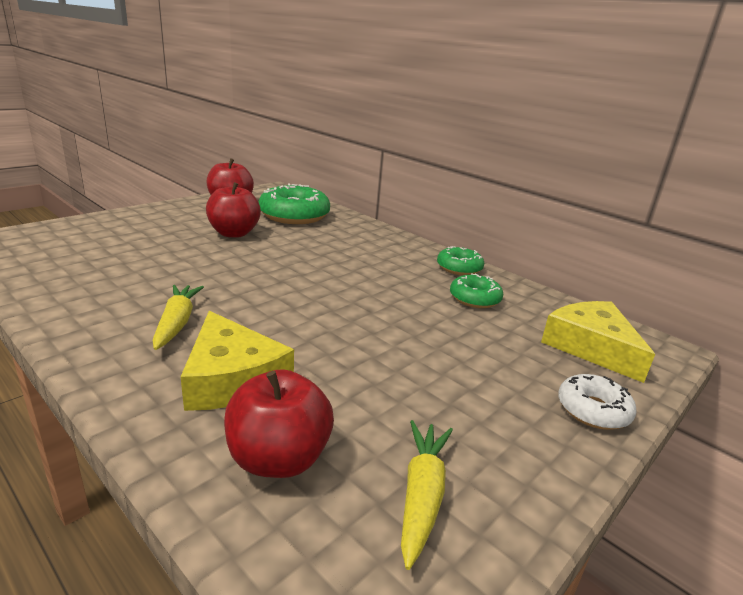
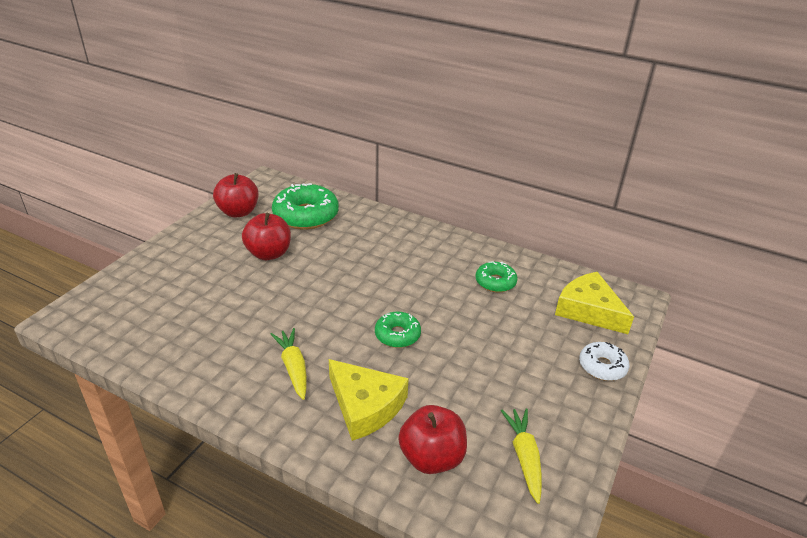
camera: 15 degrees left, 10 degrees up
(459, 268) = (471, 249): green donut -> green donut (397, 335)

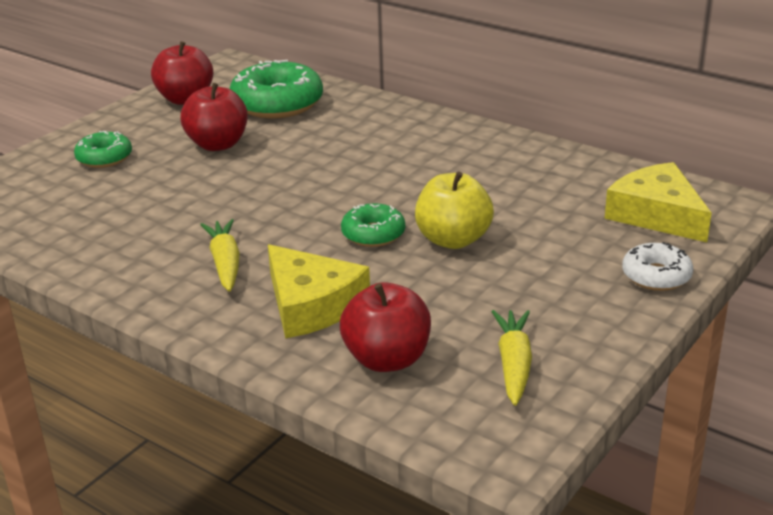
camera: 10 degrees right, 5 degrees down
(455, 338) = (453, 240): none -> yellow apple
(495, 282) = (528, 181): green donut -> green donut (104, 158)

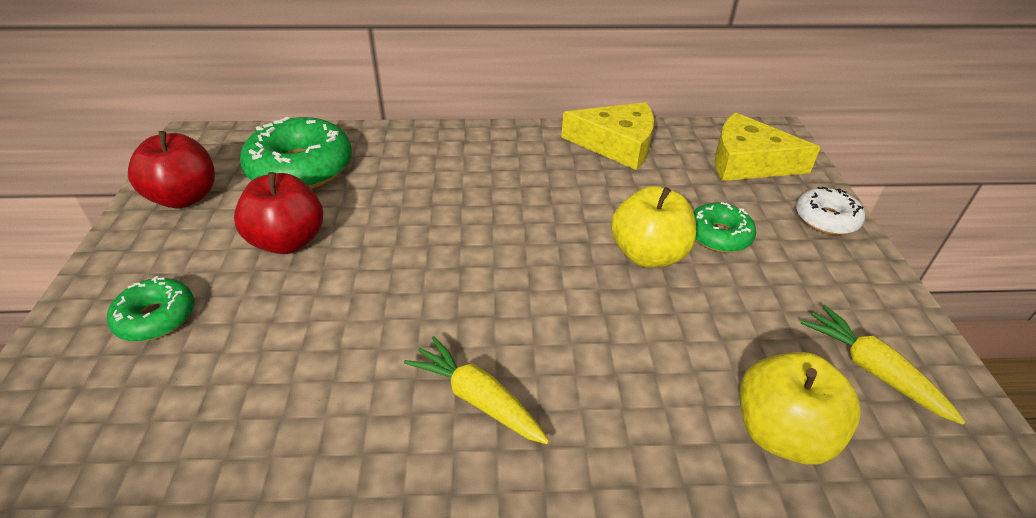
camera: 40 degrees left, 10 degrees up
(311, 304) = (630, 404): yellow cheese -> yellow cheese (617, 144)
(373, 234) = (576, 282): green donut -> green donut (719, 235)
(387, 359) = (781, 433): red apple -> yellow apple

